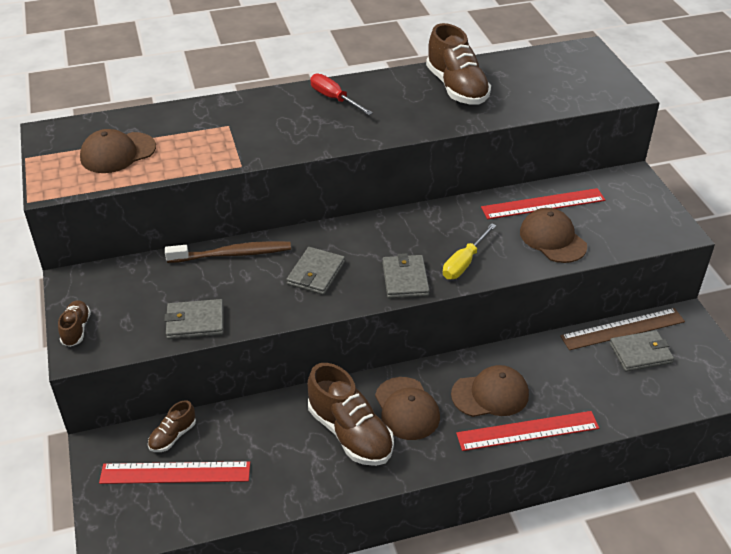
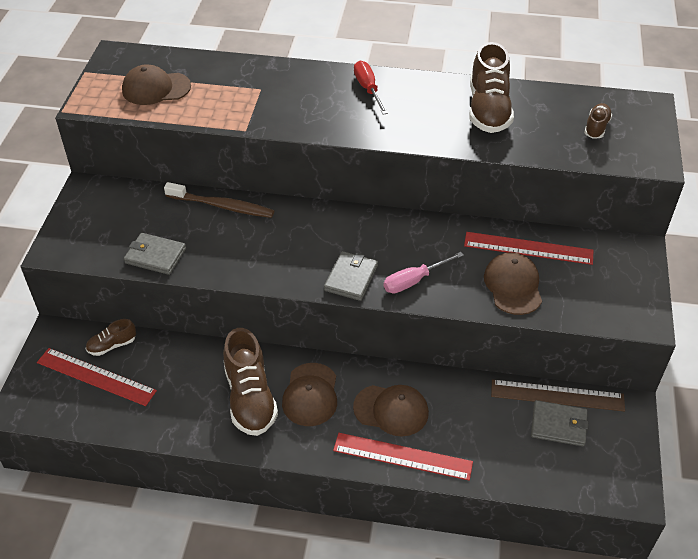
camera: 25 degrees right, 5 degrees up
(76, 329) = (64, 230): brown shoe -> brown shoe (596, 127)
(316, 273) = (279, 246): grey wallet -> none
(464, 263) = (414, 281): yellow screwdriver -> pink screwdriver

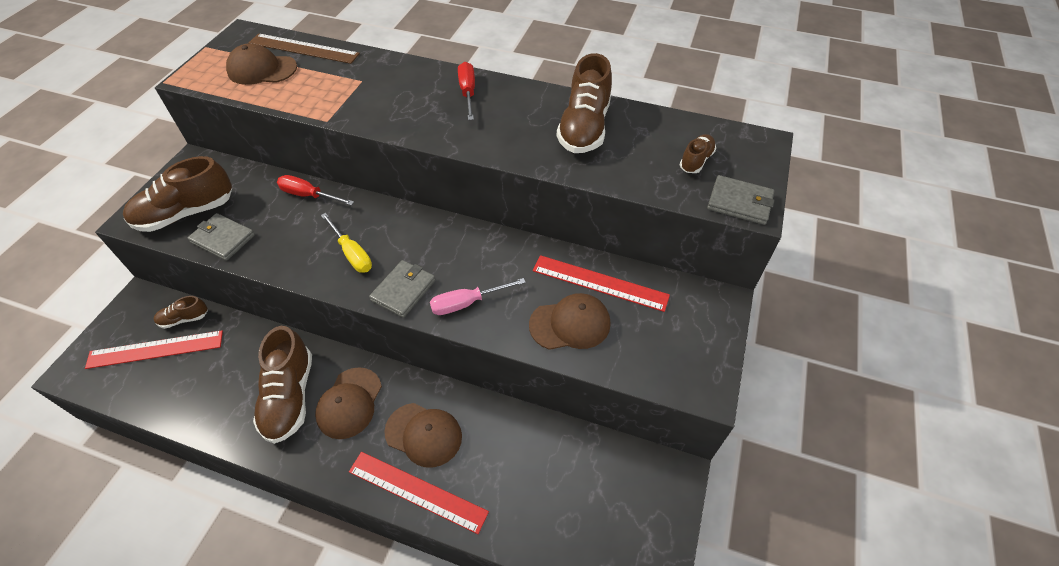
camera: 10 degrees right, 5 degrees up
(96, 376) = (155, 349): red ruler -> red ruler turned 45 degrees counterclockwise
(106, 237) = (186, 213): none -> brown shoe
(222, 206) = (309, 195): brown toothbrush -> red screwdriver
(288, 253) = (352, 253): none -> yellow screwdriver
(513, 285) = (570, 324): brown cap -> brown cap turned 75 degrees clockwise
(557, 395) = (602, 446): brown ruler -> brown ruler (303, 48)
(558, 425) = (594, 483): grey wallet -> grey wallet (739, 202)

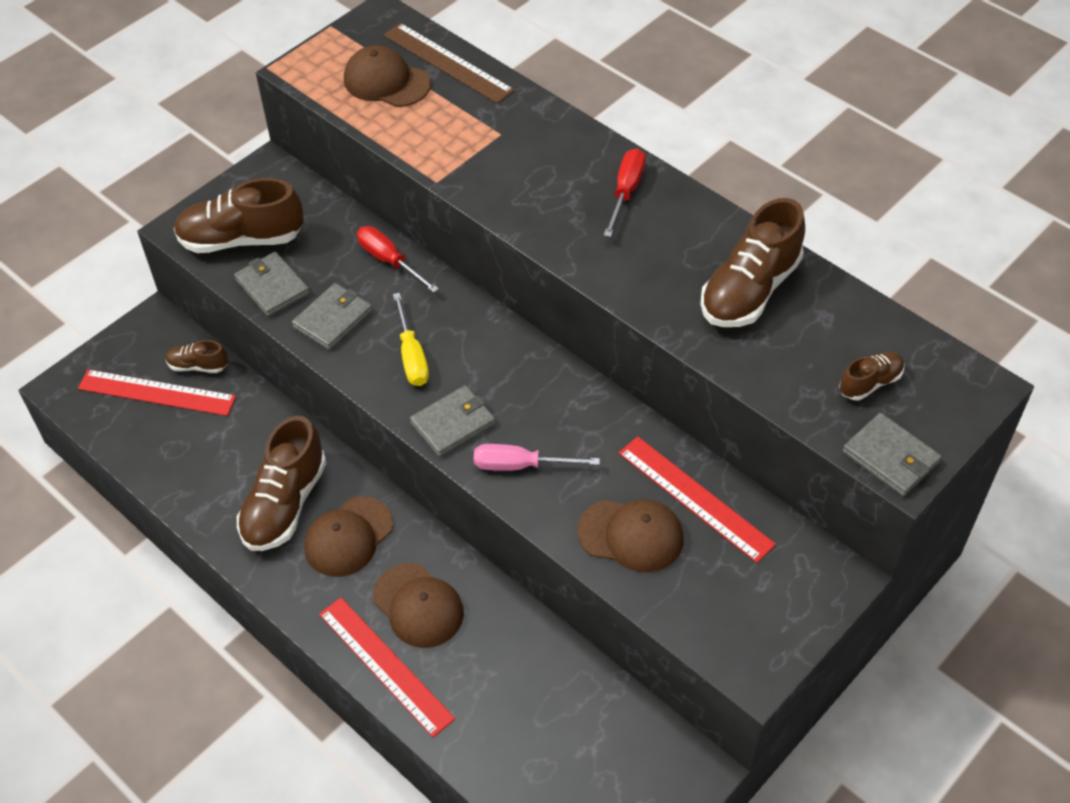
camera: 25 degrees right, 0 degrees up
(280, 247) = (333, 319): none -> grey wallet

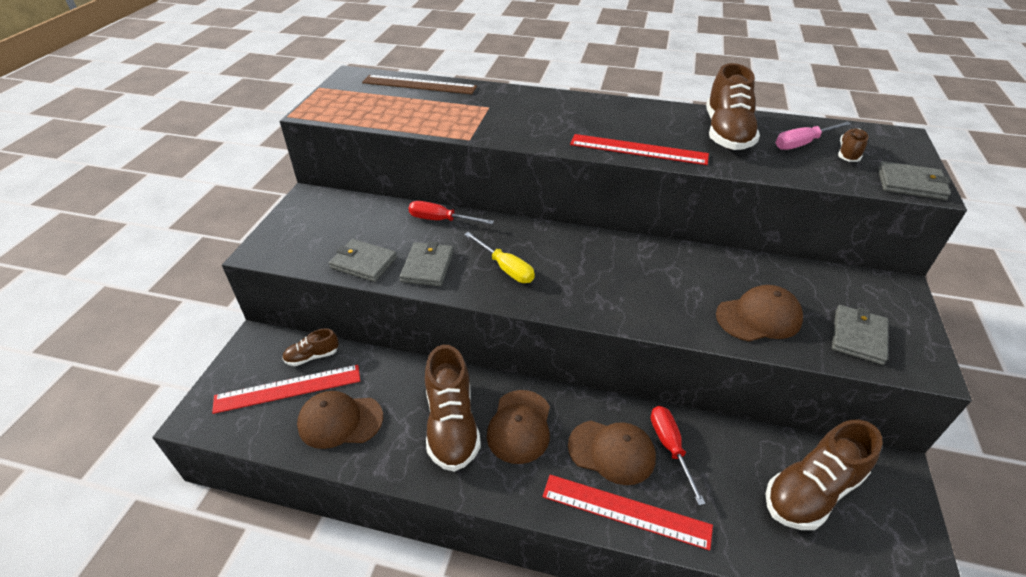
camera: 30 degrees left, 10 degrees down
(241, 239) = (316, 242): brown shoe -> brown shoe (812, 491)
(386, 81) = (384, 102): brown cap -> brown cap (340, 421)
(453, 423) = (573, 297): grey wallet -> grey wallet (858, 336)
(520, 465) = (644, 305): pink screwdriver -> pink screwdriver (803, 144)
(626, 192) = (598, 111): red screwdriver -> red screwdriver (670, 447)
(695, 498) = (771, 279): red ruler -> red ruler (638, 149)

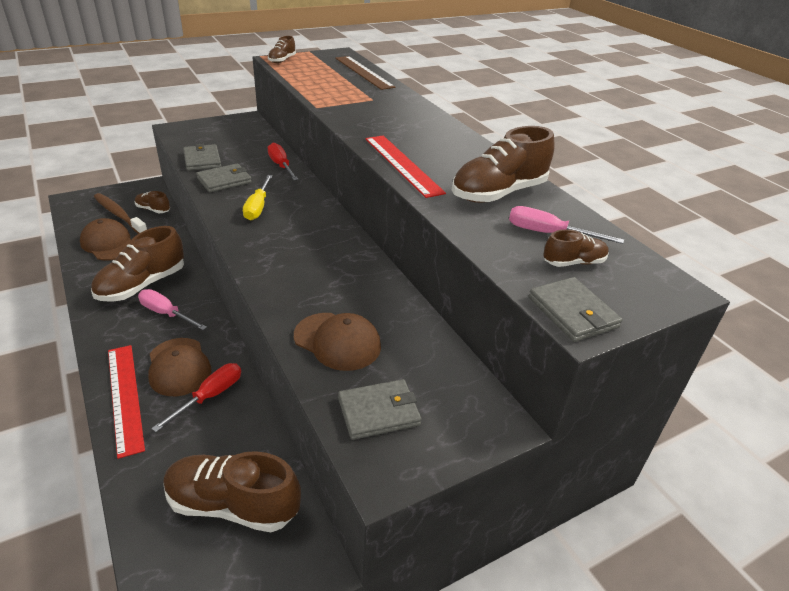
camera: 45 degrees right, 5 degrees down
(288, 388) = (119, 215): red ruler -> brown toothbrush
(322, 110) = (282, 60): none -> brown shoe
(519, 426) = (166, 313): brown cap -> pink screwdriver

